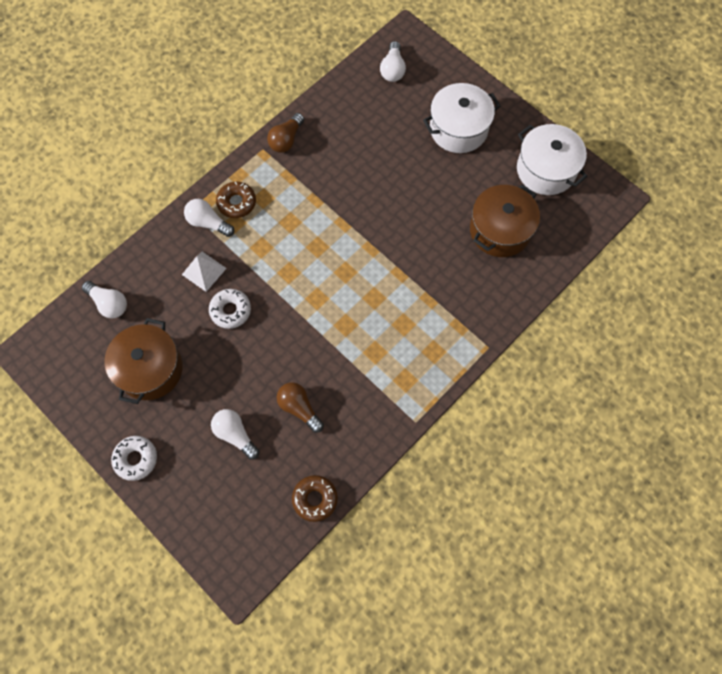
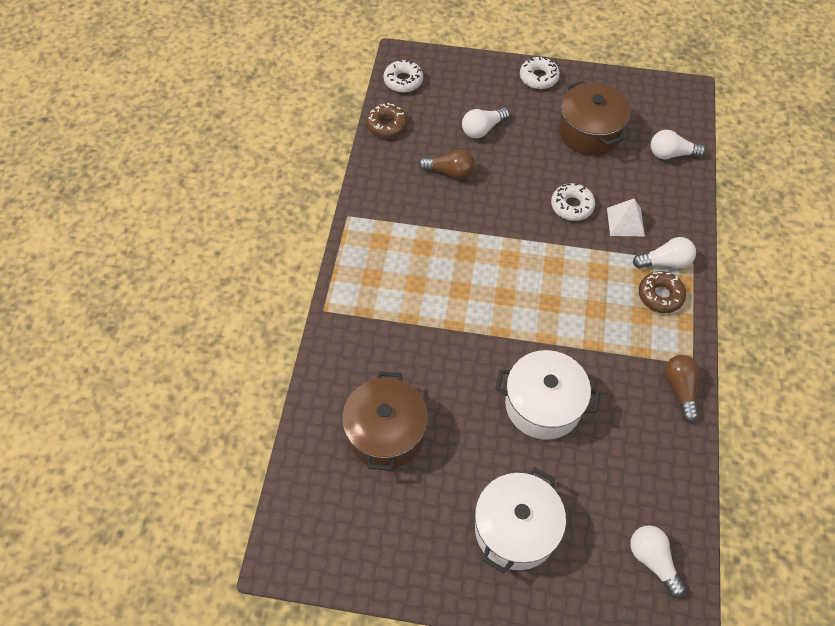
camera: 145 degrees right, 10 degrees down
(235, 434) = (482, 129): white light bulb -> white light bulb turned 135 degrees clockwise
(260, 545) = (403, 81): none -> white donut
(546, 170) = (381, 542): white pot -> white pot (543, 405)

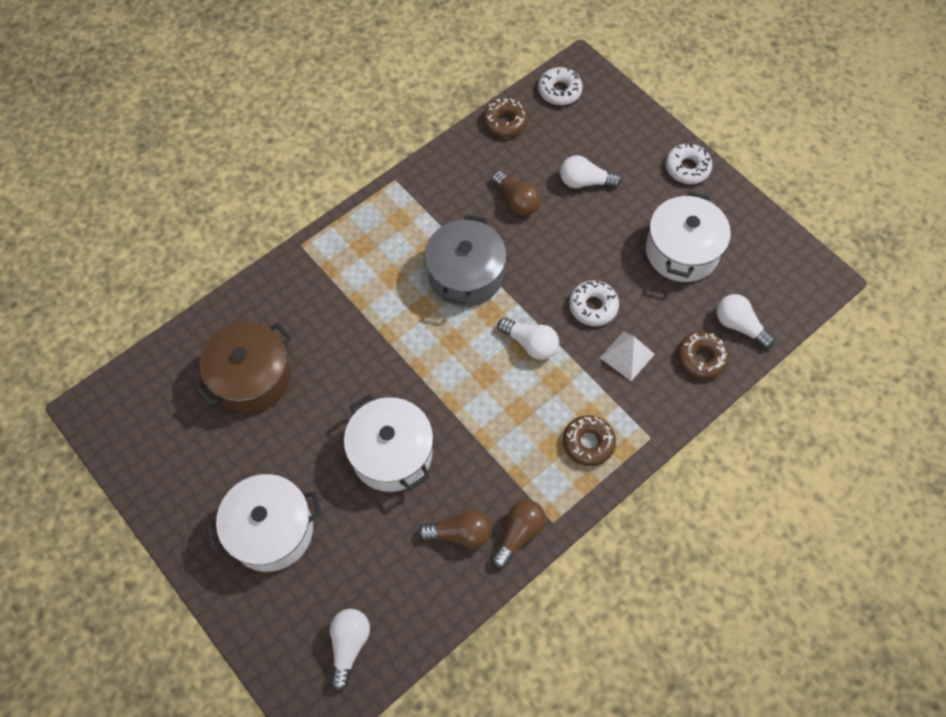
camera: 40 degrees right, 5 degrees up
(466, 246) = (465, 275): none -> grey pot
(589, 132) = (681, 251): brown pot -> white pot
(644, 420) = (460, 533): none -> brown light bulb
(665, 262) = (625, 418): white light bulb -> white light bulb (530, 344)
(670, 190) = (701, 358): none -> brown donut

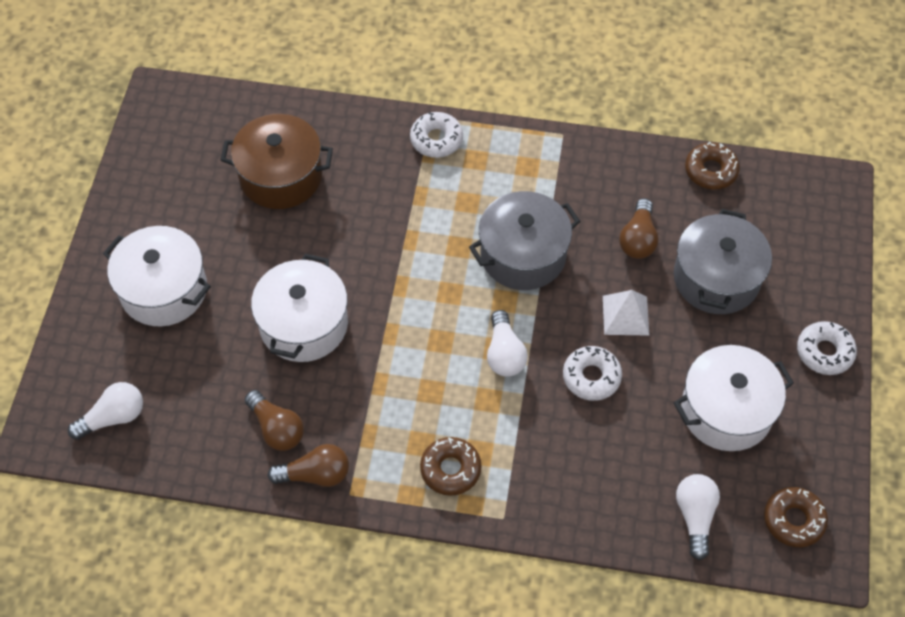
camera: 50 degrees right, 5 degrees down
(559, 91) = (792, 188): white donut -> white donut (436, 139)
(585, 182) = (716, 278): white light bulb -> grey pot
(627, 355) = (568, 440): white pyramid -> white pyramid (625, 315)
(701, 358) = (627, 506): brown donut -> brown donut (793, 520)

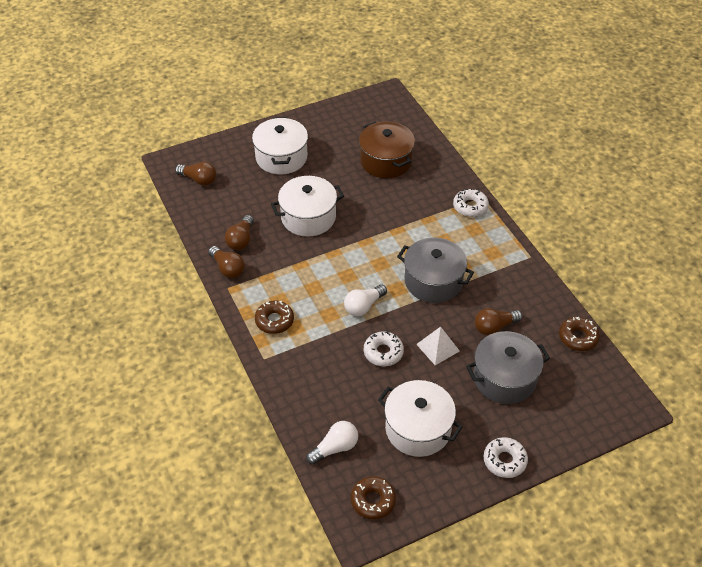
camera: 55 degrees right, 10 degrees down
(113, 417) = (199, 180): white light bulb -> brown light bulb

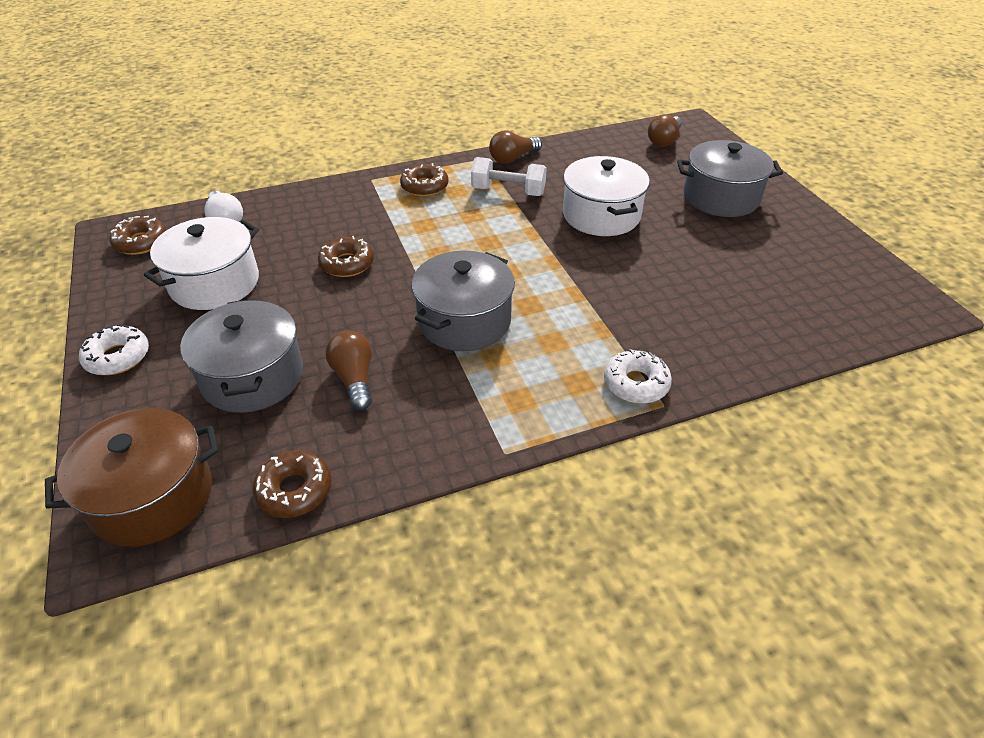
camera: 95 degrees right, 5 degrees down
(241, 240) = (559, 167): brown light bulb -> none
(279, 268) = (508, 191): none -> white dumbbell
(281, 157) = (721, 197): white pot -> grey pot
(363, 306) = (430, 252): white light bulb -> none
(383, 352) = (347, 264): white donut -> brown donut
(386, 161) = (737, 293): brown pot -> brown pot (152, 497)
(438, 347) = (337, 313): white pyramid -> none

